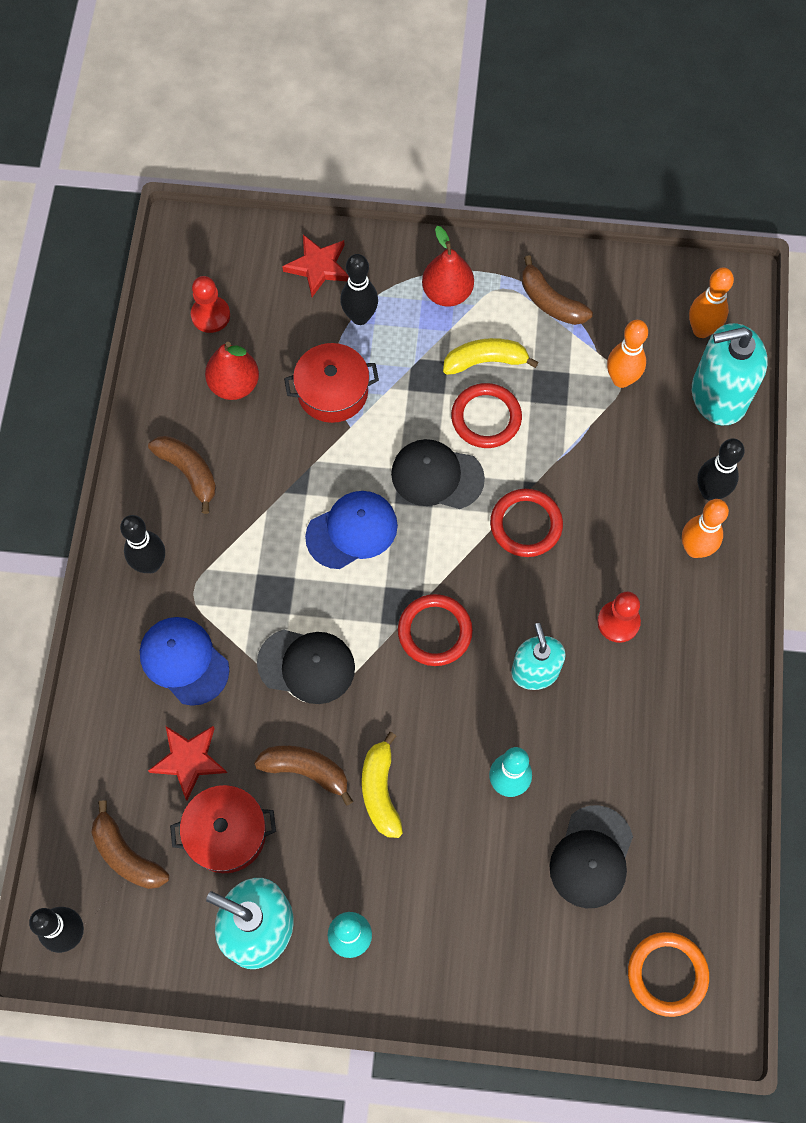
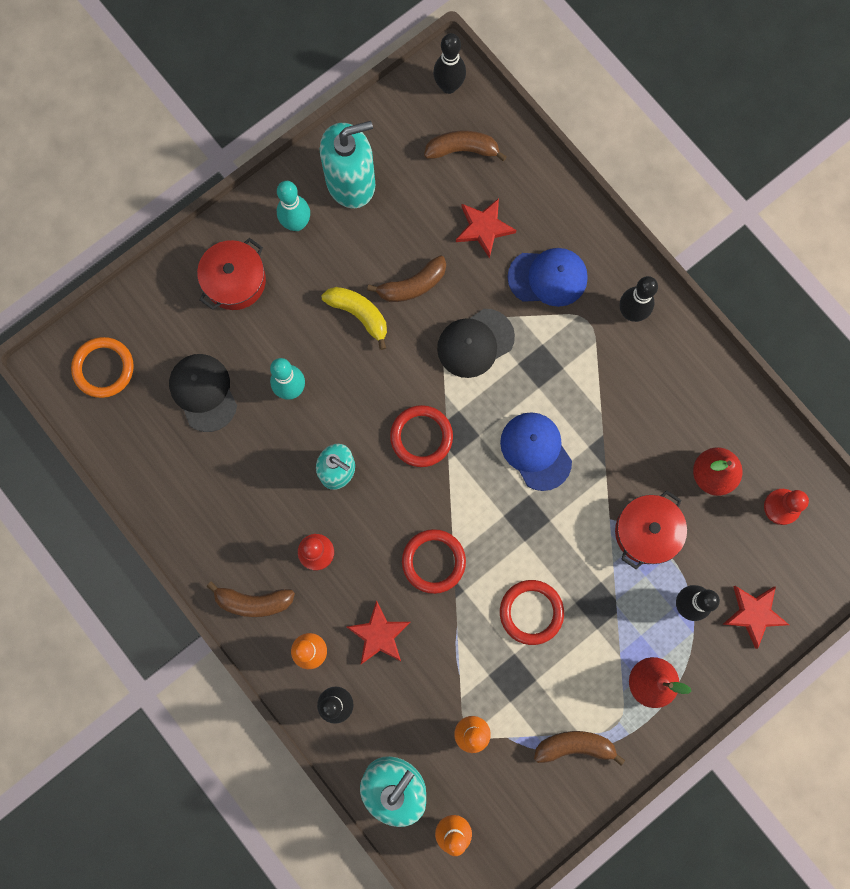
camera: 135 degrees right, 10 degrees up
(189, 472) = (674, 389): brown banana -> brown banana (253, 602)
(226, 833) = (421, 211): red pot -> red pot (235, 281)
(352, 531) = (536, 451): blue cap -> blue cap turned 135 degrees clockwise
(437, 476) = (521, 539): black cap -> none
(485, 361) = (572, 654): yellow banana -> none
(626, 511) = (379, 635): none -> red star

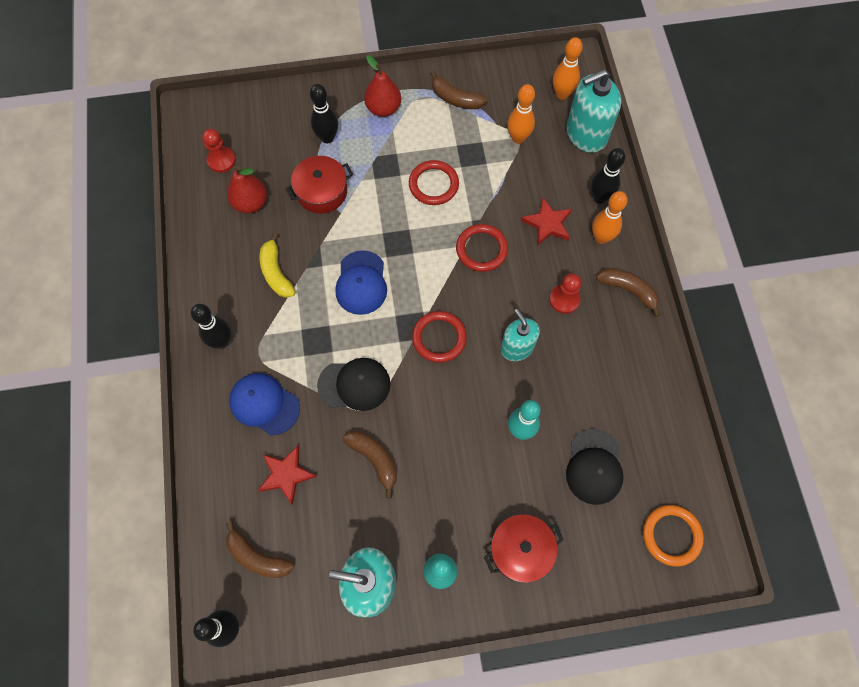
camera: 150 degrees left, 10 degrees down
(359, 314) = (432, 459): yellow banana -> yellow banana (276, 272)
(412, 285) = (374, 459): brown banana -> brown banana turned 45 degrees clockwise
(754, 614) = (289, 111): red star -> none

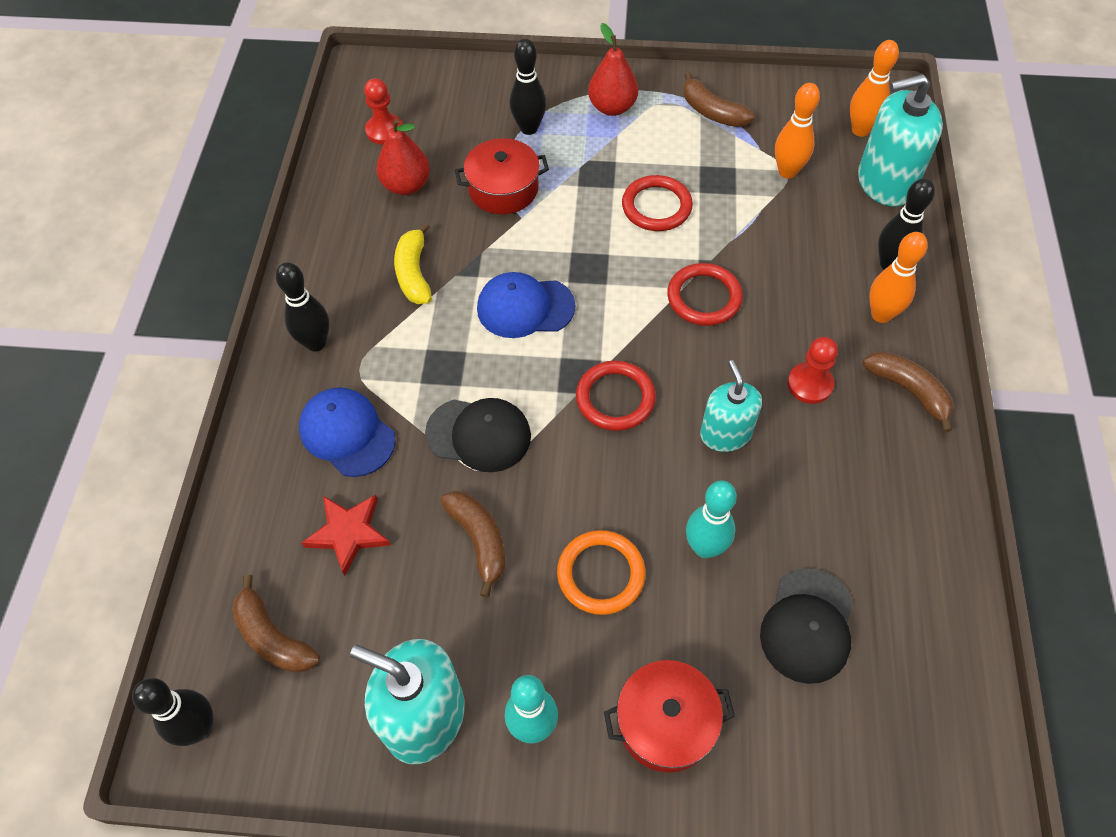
camera: 15 degrees right, 10 degrees down
(361, 283) = (525, 307): blue cap -> blue cap turned 75 degrees clockwise
(547, 224) = (806, 283): red star -> none
(671, 535) = (913, 759): orange ring -> orange ring (601, 574)

